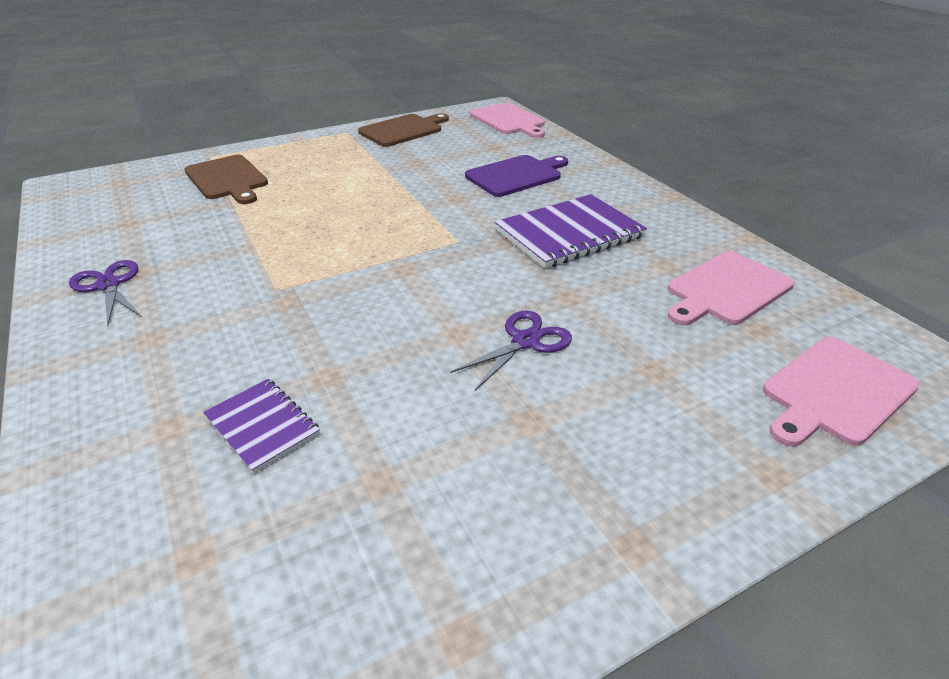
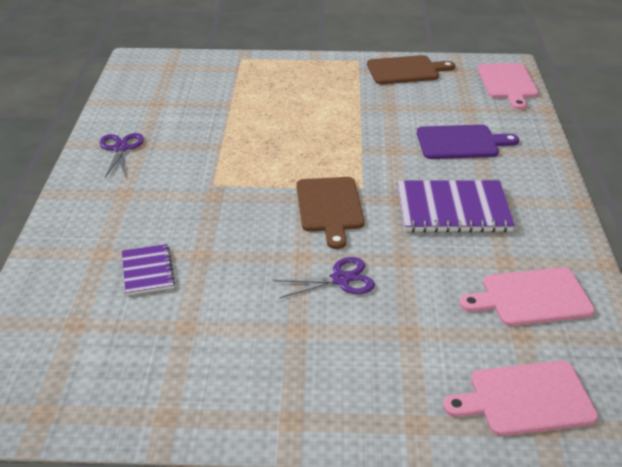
camera: 30 degrees right, 0 degrees up
(227, 179) = (240, 84): brown cutting board -> brown cutting board (329, 207)

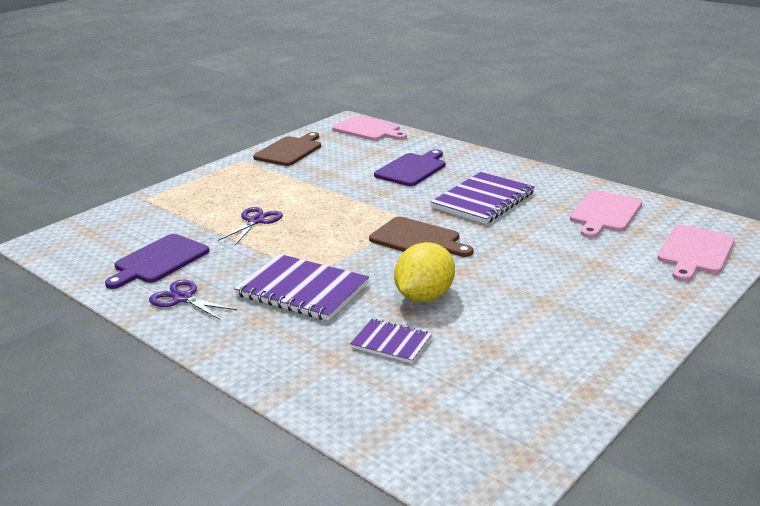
camera: 50 degrees left, 10 degrees down
(161, 112) = (159, 260): none -> purple cutting board
(184, 191) = (302, 290): none -> purple notebook
(235, 255) = (424, 297): none -> yellow lemon
(340, 279) = (508, 266): purple scissors -> purple scissors (256, 221)

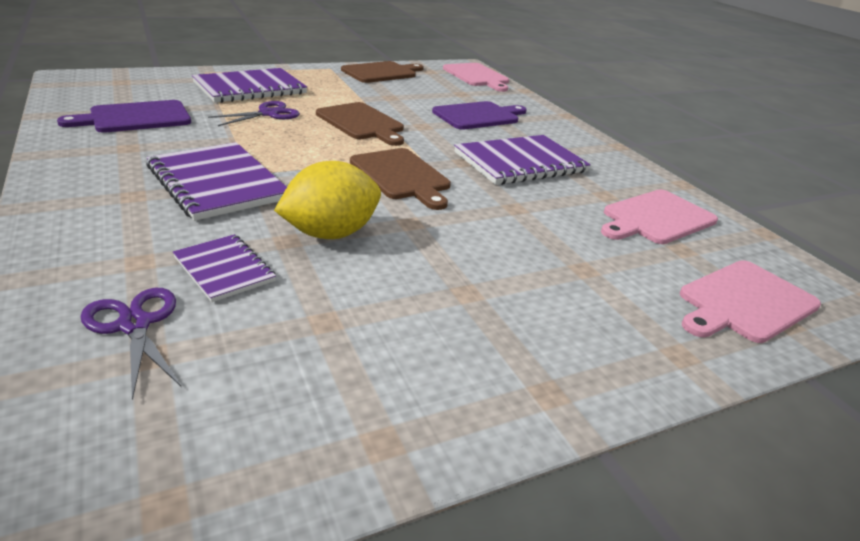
camera: 20 degrees right, 5 degrees up
(183, 298) = (101, 153): purple scissors -> purple scissors (135, 325)
(207, 202) = (250, 88): none -> purple notebook
(336, 205) = (361, 123): none -> brown cutting board

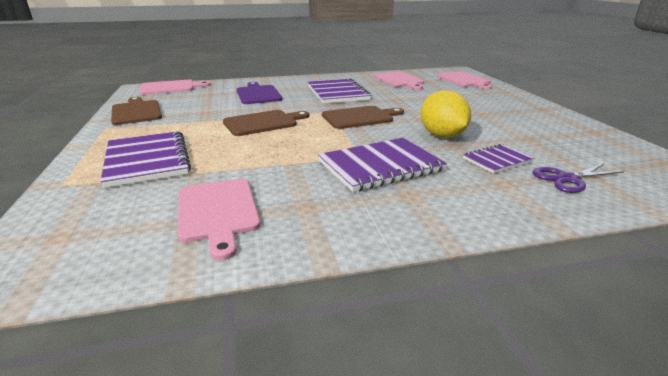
camera: 75 degrees left, 5 degrees down
(135, 117) = (218, 212): purple cutting board -> pink cutting board
(268, 114) = (230, 152): purple scissors -> none

